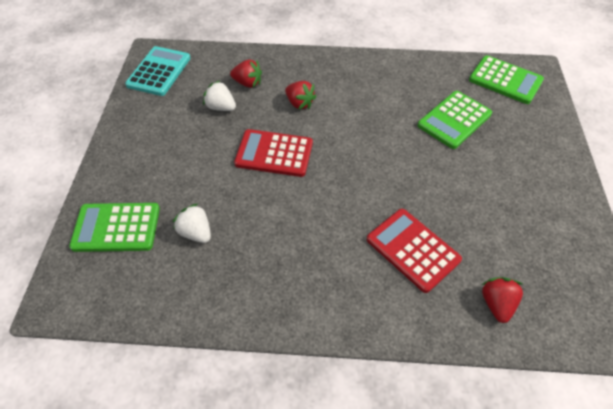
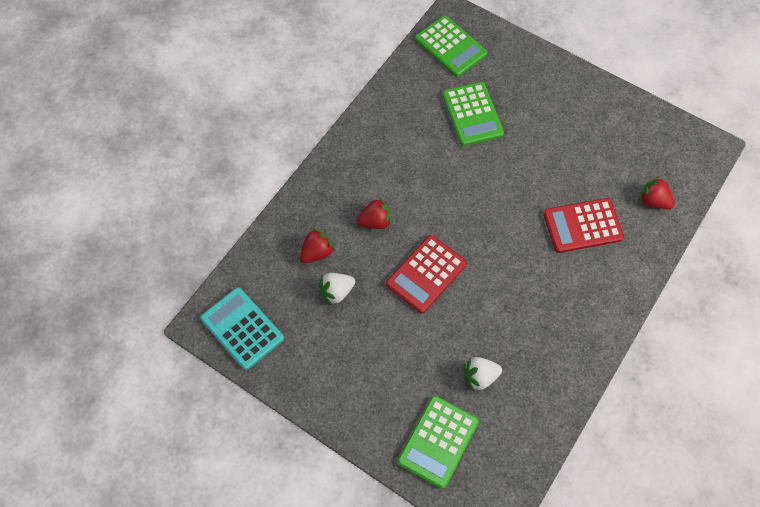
camera: 60 degrees left, 10 degrees up
(505, 80) = (450, 46): green calculator -> green calculator turned 75 degrees clockwise

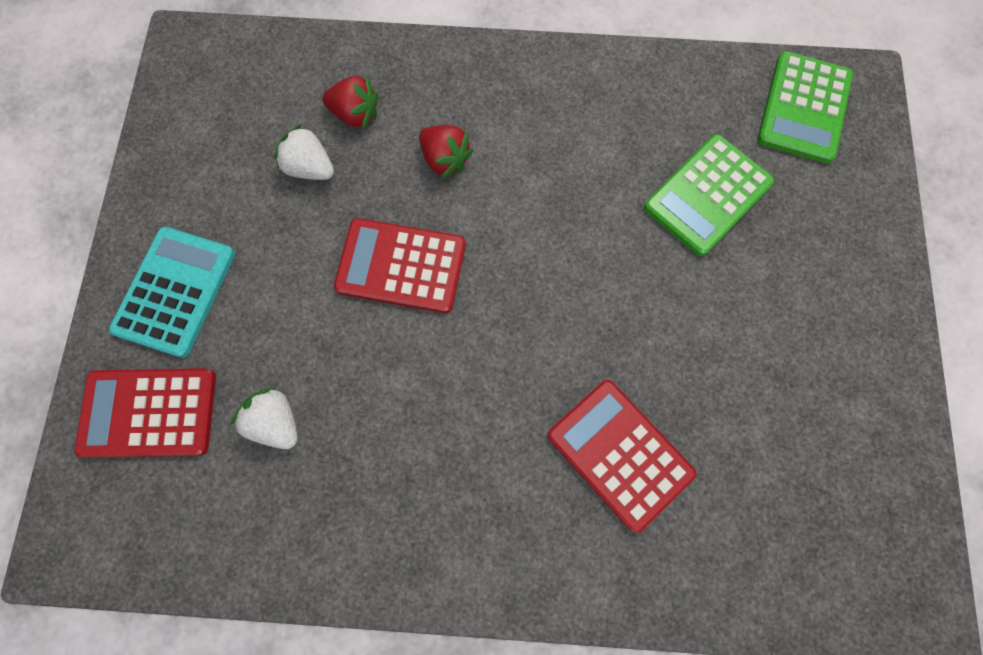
camera: 60 degrees right, 10 degrees up
(242, 328) = (200, 88): turquoise calculator -> turquoise calculator (175, 291)
(438, 441) = (149, 413): green calculator -> red calculator
(653, 201) = (742, 551): red strawberry -> none

